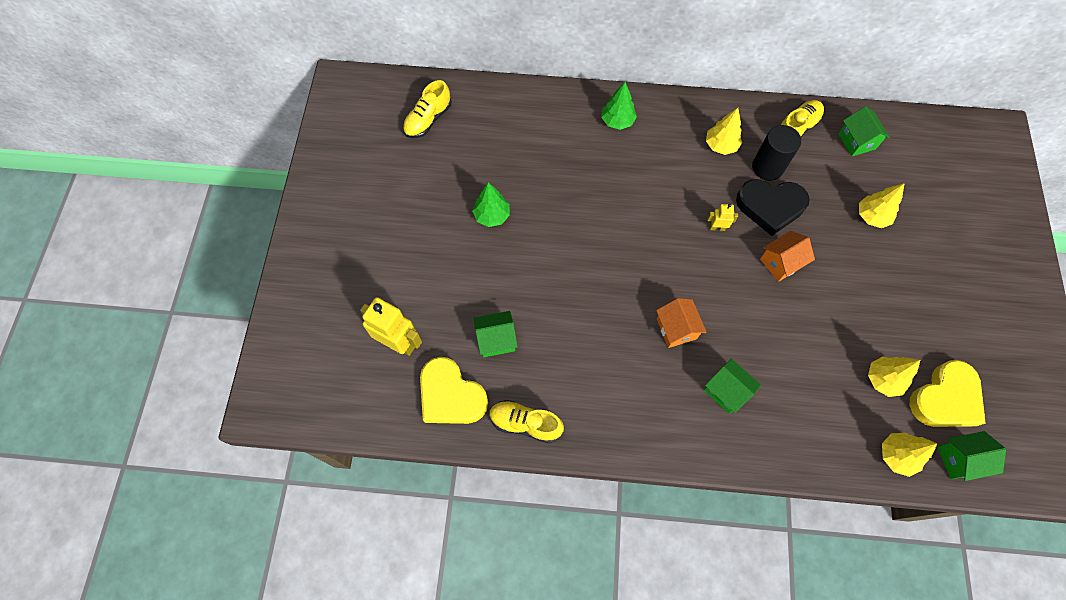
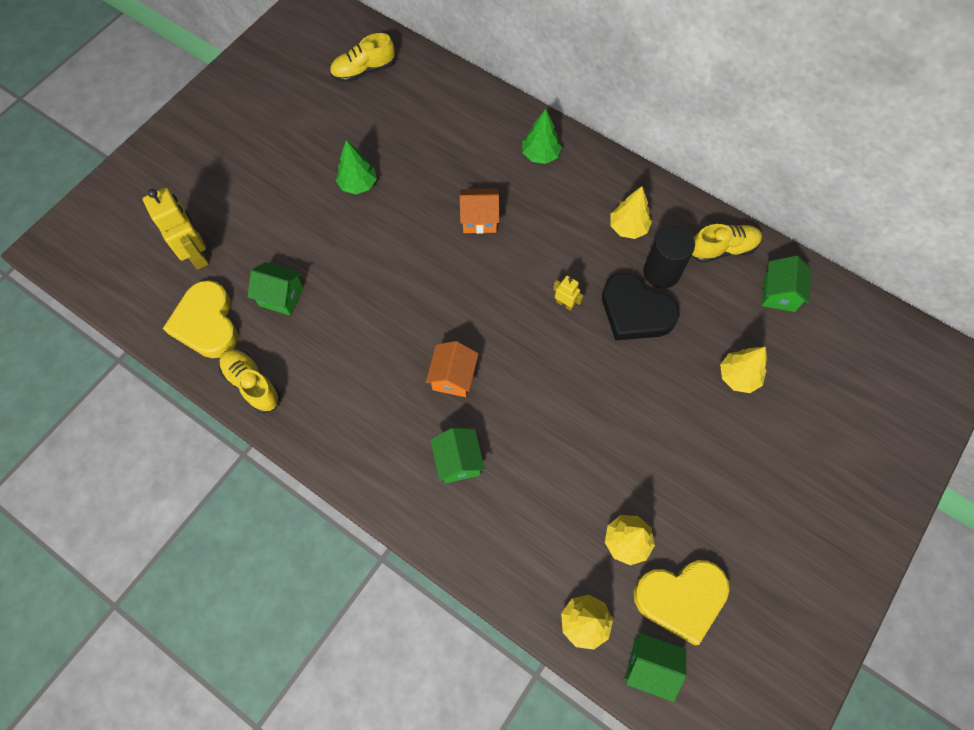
camera: 30 degrees right, 0 degrees up
(781, 263) = (605, 371): orange house -> orange house (479, 219)

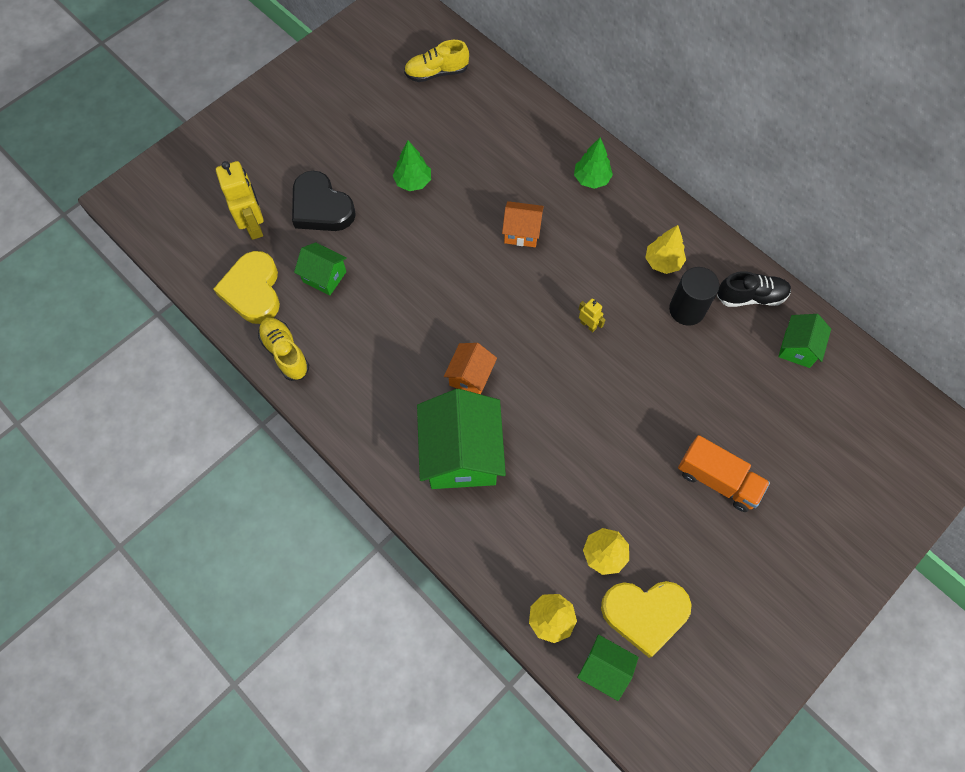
camera: 10 degrees right, 0 degrees up
(458, 461) = (461, 454): green house -> green house, size x1.90
(635, 312) = (654, 343): black heart -> black heart (321, 207)
(722, 249) = (750, 297): yellow shoe -> black shoe
(727, 442) = (718, 480): none -> orange truck
(738, 376) = (741, 420): yellow tree -> none

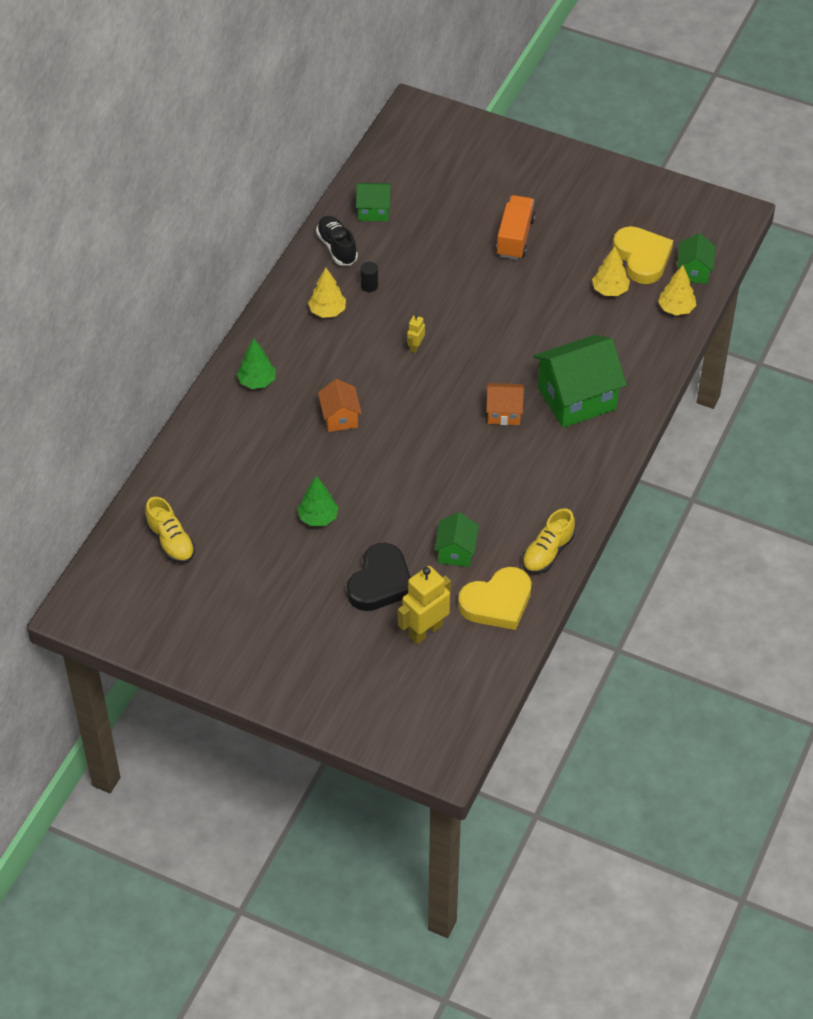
camera: 110 degrees left, 15 degrees down
(687, 309) = (369, 286): black cylinder -> black cylinder, size x0.52

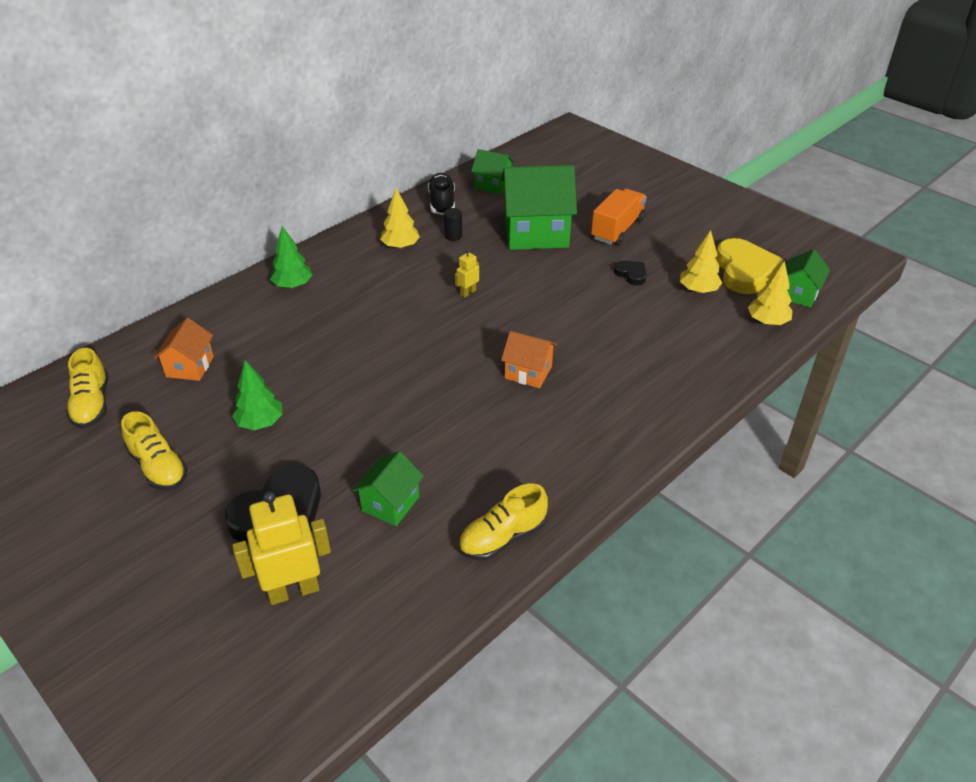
camera: 20 degrees right, 10 degrees down
(265, 575) = (158, 467): none -> yellow shoe
(340, 417) = (351, 334): orange house -> orange house (190, 366)
(497, 602) = (405, 582): yellow heart -> none
(547, 288) = (631, 274): none -> black heart
(576, 398) = (618, 378): green house -> green house (536, 233)

